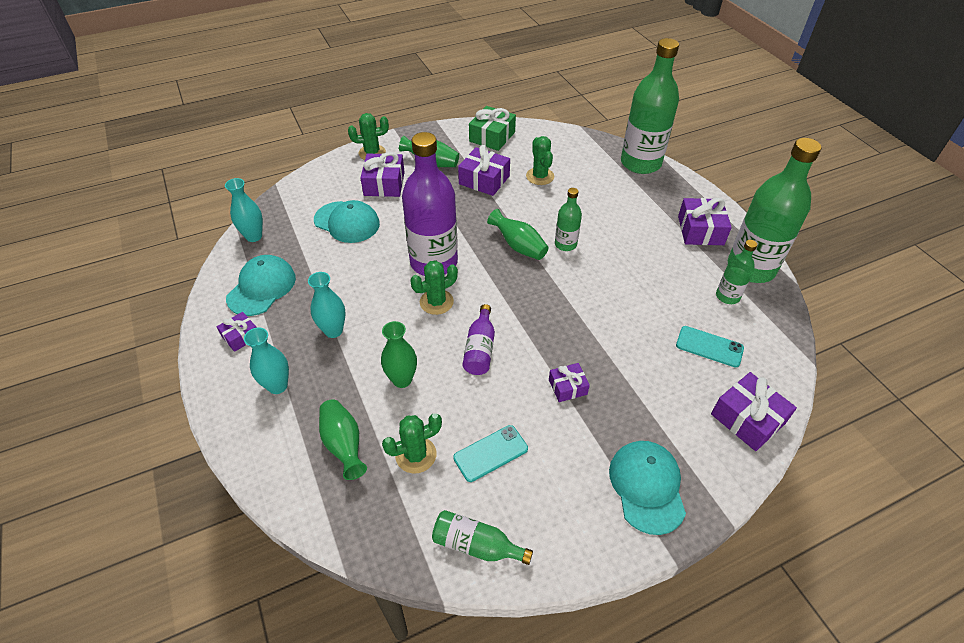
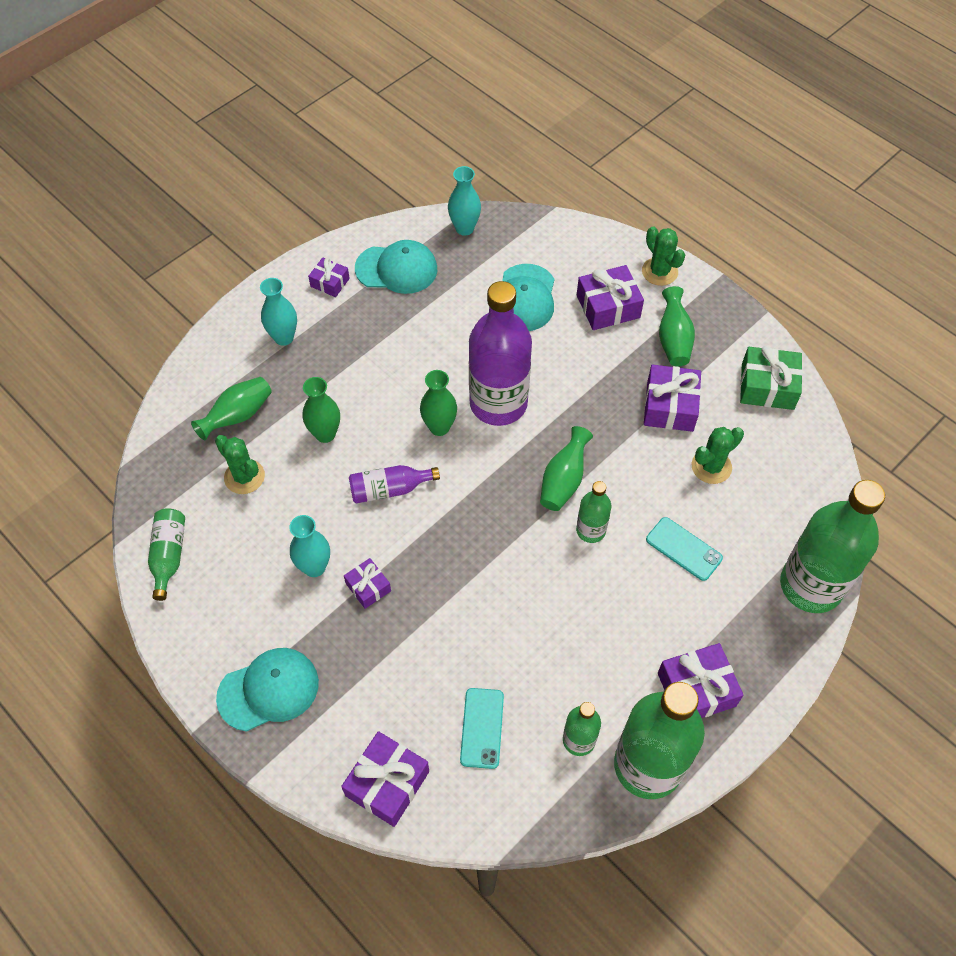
camera: 70 degrees right, 10 degrees up
(333, 330) = (365, 352): turquoise vase -> turquoise vase (314, 567)
(436, 302) = (439, 427): green cactus -> green vase
(490, 453) = (265, 538): turquoise phone -> turquoise phone (683, 549)

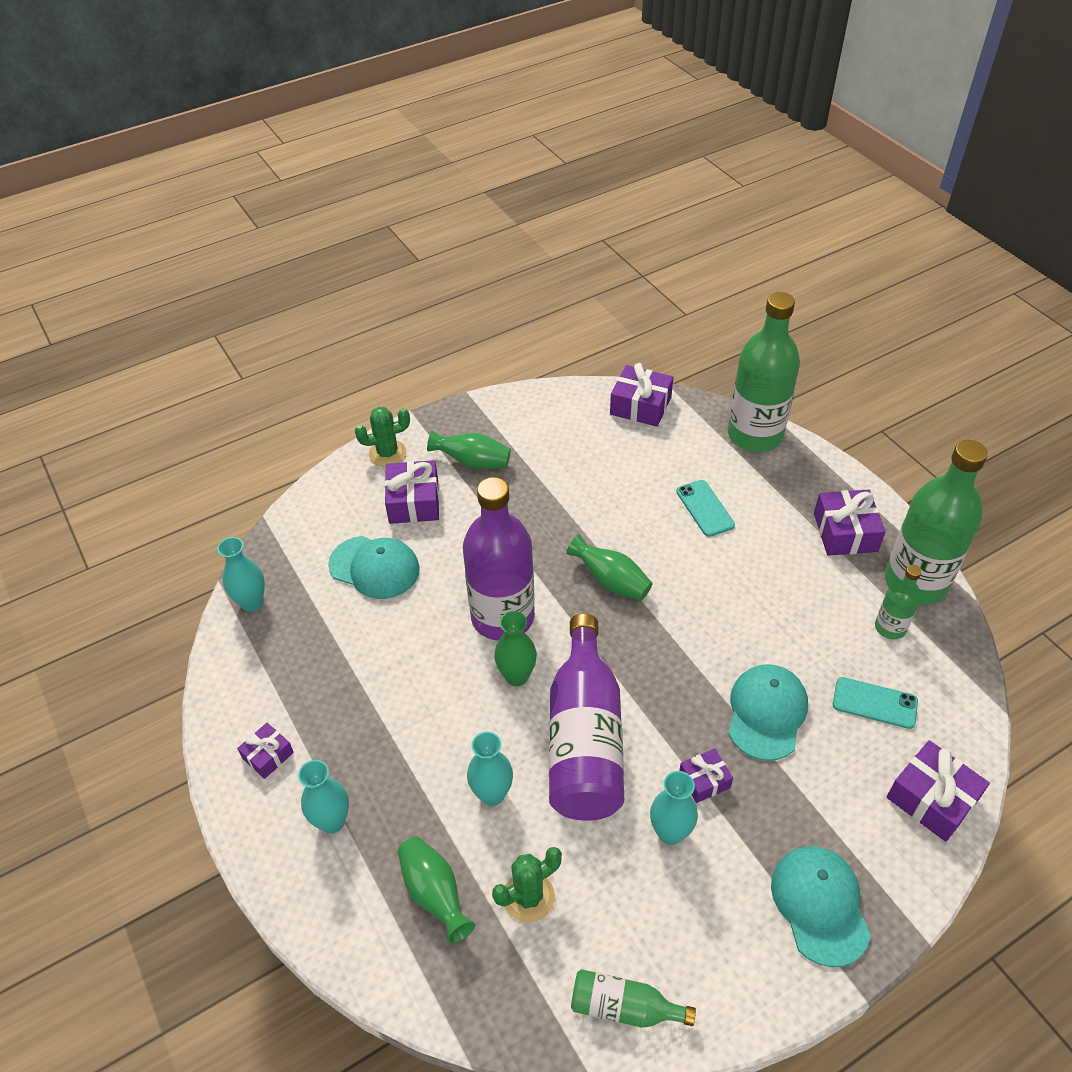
camera: 75 degrees left, 10 degrees down
(325, 434) = (492, 794): green vase -> turquoise vase
(389, 489) = (585, 739): purple bottle -> purple bottle, size x2.07
(396, 269) = (280, 680): turquoise cap -> turquoise cap (766, 713)
(591, 530) = (672, 572): green bottle -> none
(669, 406) = (548, 482): purple gift -> purple gift (640, 406)
(683, 549) = (705, 508): turquoise phone -> turquoise phone turned 75 degrees counterclockwise
(711, 467) = (623, 469): green cactus -> none
(767, 386) = (548, 412): green gift -> none

